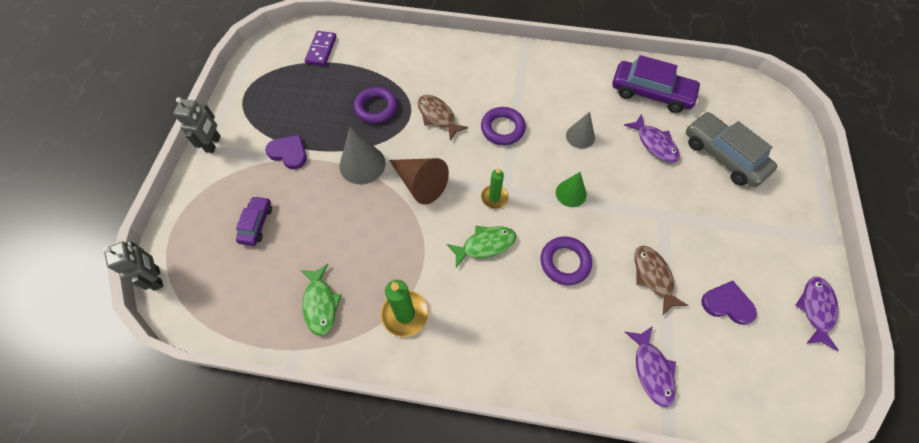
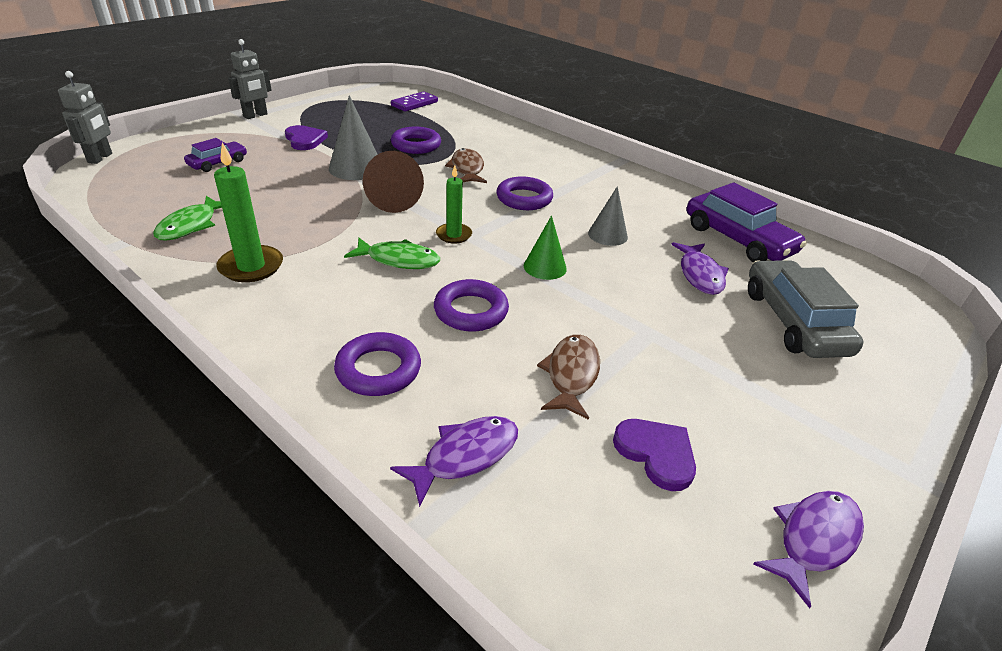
camera: 30 degrees right, 25 degrees down
(561, 344) = (378, 370): none -> purple ring
(651, 370) = (465, 456): purple fish -> purple fish turned 150 degrees counterclockwise

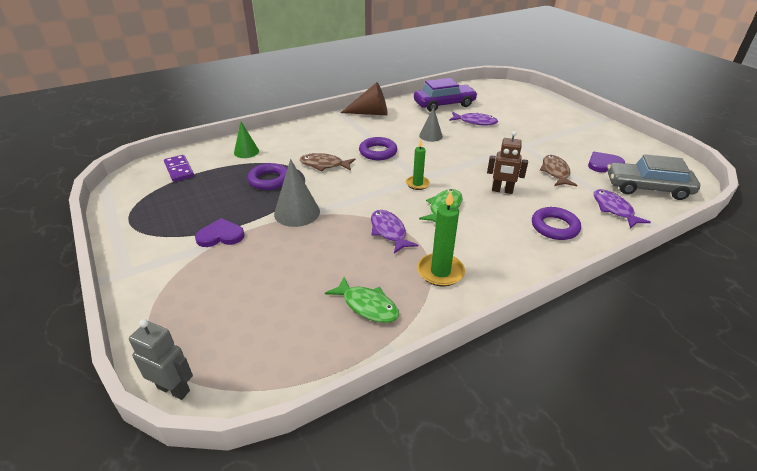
camera: 70 degrees left, 0 degrees up
(218, 163) = (243, 291): purple car -> none
(255, 115) = (131, 265): grey robot -> none
(391, 198) = (356, 201): brown cone -> brown cone (370, 113)
(471, 311) = (502, 191): purple ring -> brown robot
(545, 267) = (461, 161): green cone -> green cone (246, 152)
(571, 375) = (555, 172): brown fish -> brown fish turned 60 degrees clockwise
(794, 321) = (515, 112): grey car -> grey car (647, 188)
(813, 540) = (639, 146): purple fish -> purple fish (389, 231)

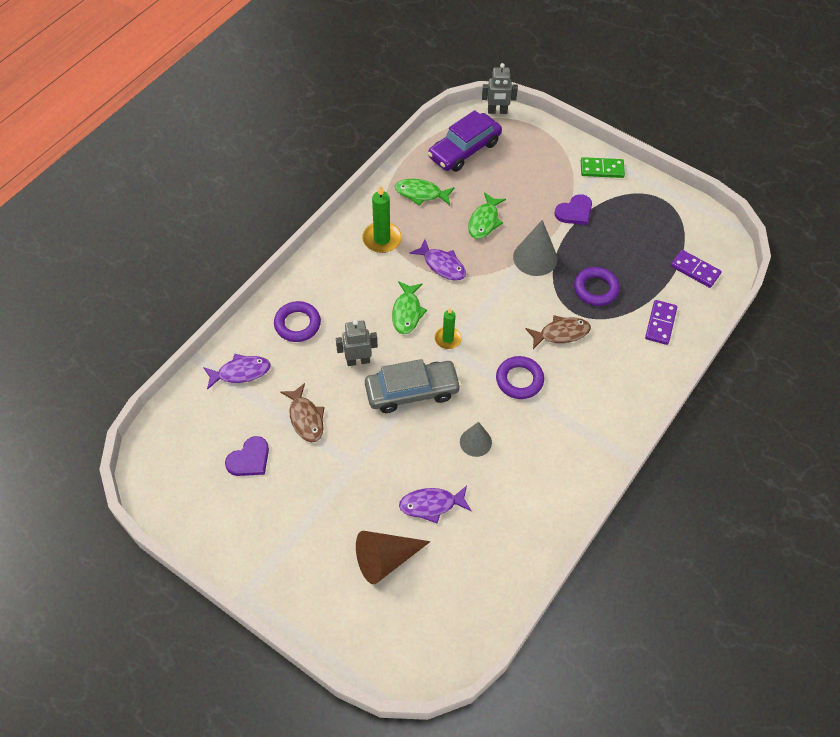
camera: 155 degrees right, 20 degrees up
(144, 264) = (602, 169): none -> green domino
(246, 152) = (660, 323): green cone -> purple domino
(317, 255) = (484, 221): none -> green fish
(370, 113) = (583, 470): brown cone -> brown cone (385, 559)
(444, 104) = (495, 544): purple car -> purple car (464, 149)
(502, 191) = (358, 361): brown robot -> grey robot
(614, 209) = (240, 372): purple fish -> purple fish turned 60 degrees counterclockwise
(647, 188) = (201, 426): grey car -> grey car (412, 391)

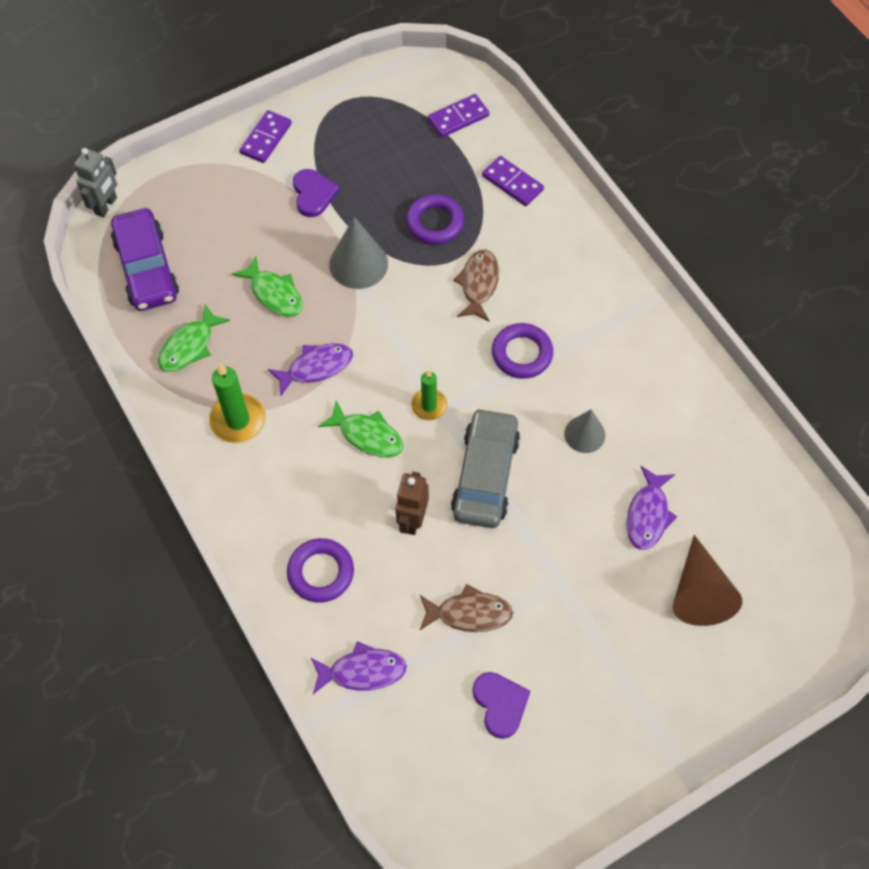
camera: 65 degrees left, 5 degrees up
(240, 372) = (362, 671): purple fish -> purple fish turned 75 degrees clockwise
(358, 361) = (412, 520): grey robot -> brown robot
(602, 169) = (266, 138): green domino -> purple domino

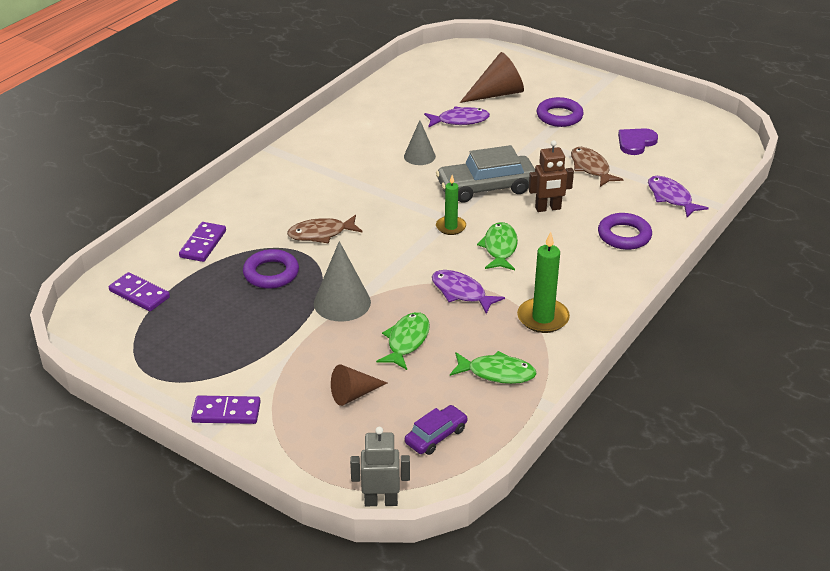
camera: 115 degrees left, 25 degrees down
(146, 268) = (436, 436): purple car -> purple car, size x0.55
(232, 230) = (354, 394): none -> brown cone
(313, 194) = (280, 355): purple heart -> none
(522, 354) = (372, 197): purple ring -> purple ring (559, 116)

